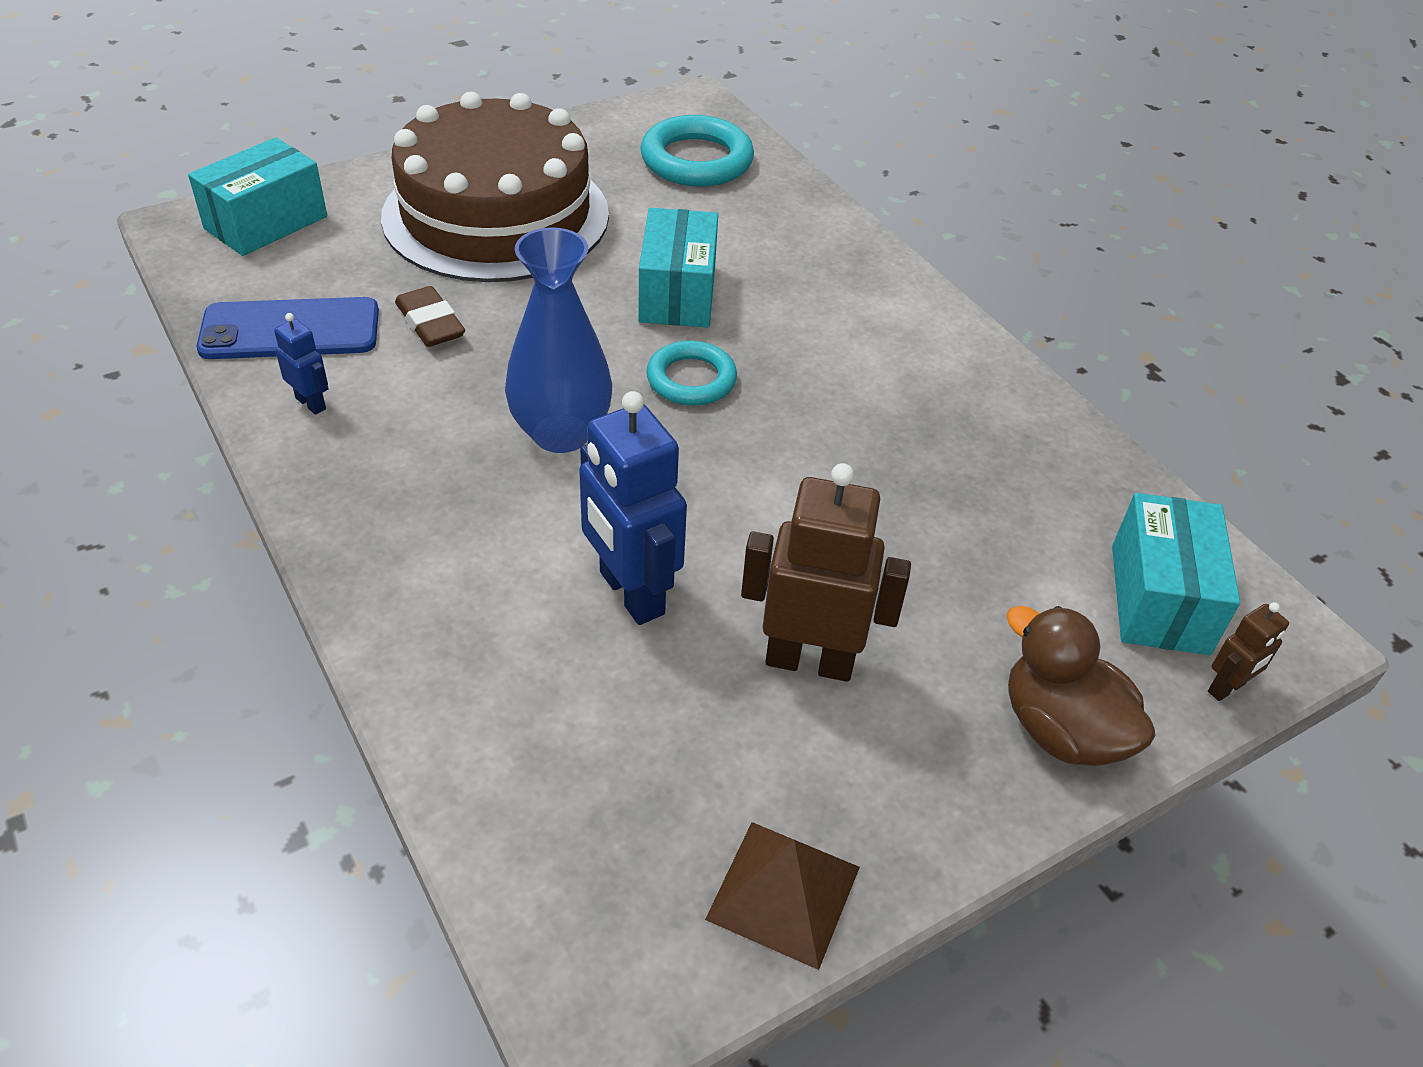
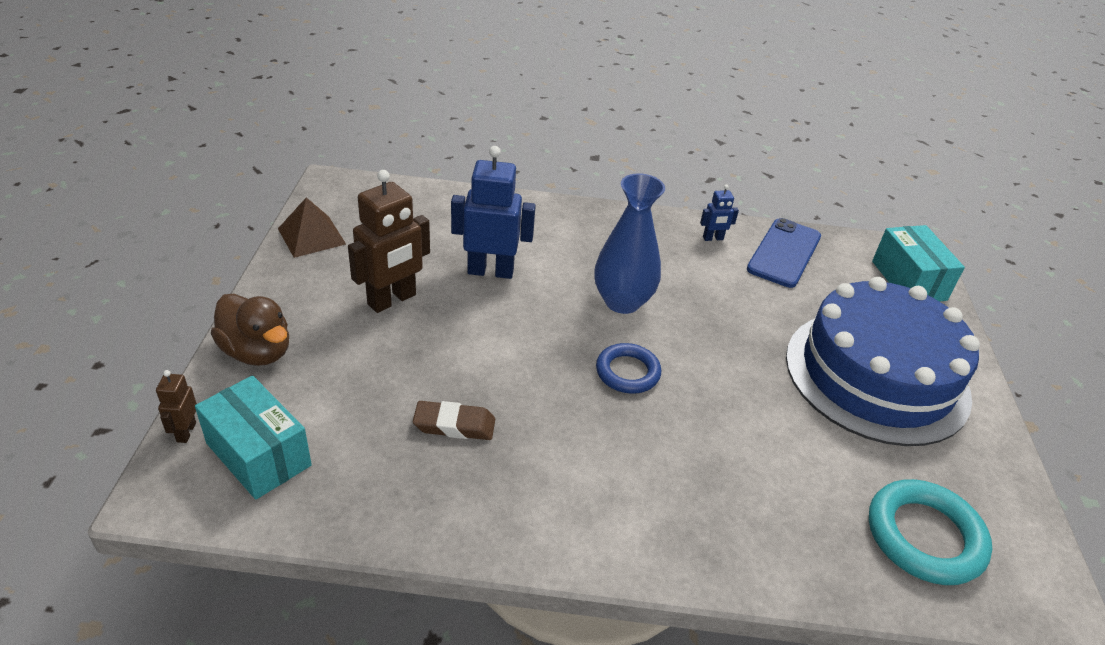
camera: 125 degrees right, 5 degrees down
(430, 323) = (759, 299): brown eraser -> brown eraser (454, 425)
(496, 215) = (876, 375): brown cake -> blue cake
(677, 293) = (724, 415): turquoise box -> none
(691, 379) = (627, 372): turquoise ring -> blue ring
(1061, 730) = (257, 352): brown duck -> brown duck turned 45 degrees clockwise

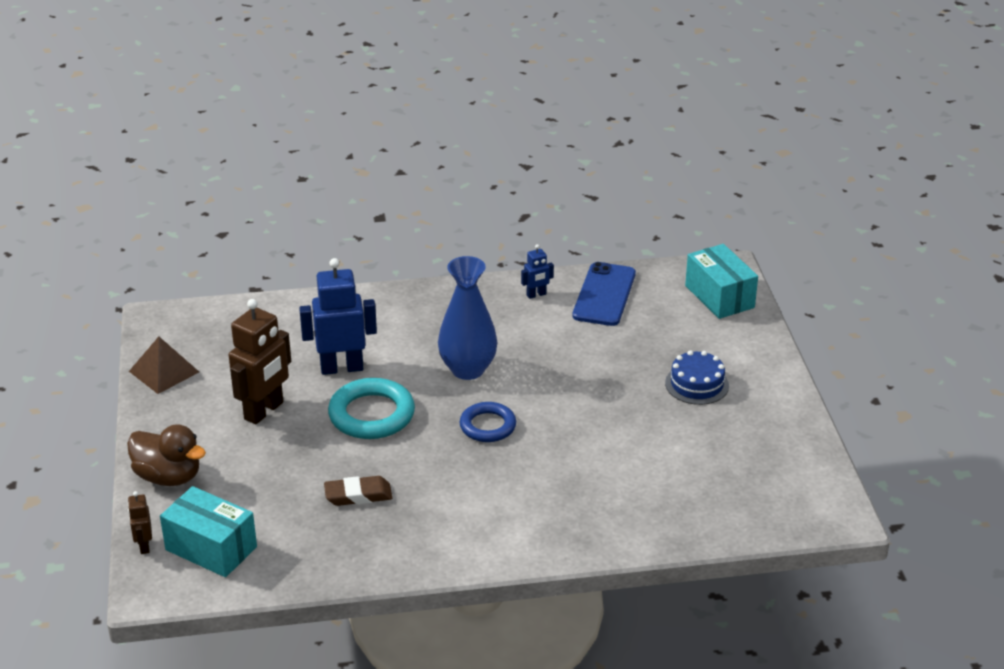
camera: 10 degrees left, 5 degrees down
(876, 375) = (697, 384): blue cake -> blue cake, size x0.41
(924, 536) = (741, 493): turquoise ring -> turquoise ring (371, 414)

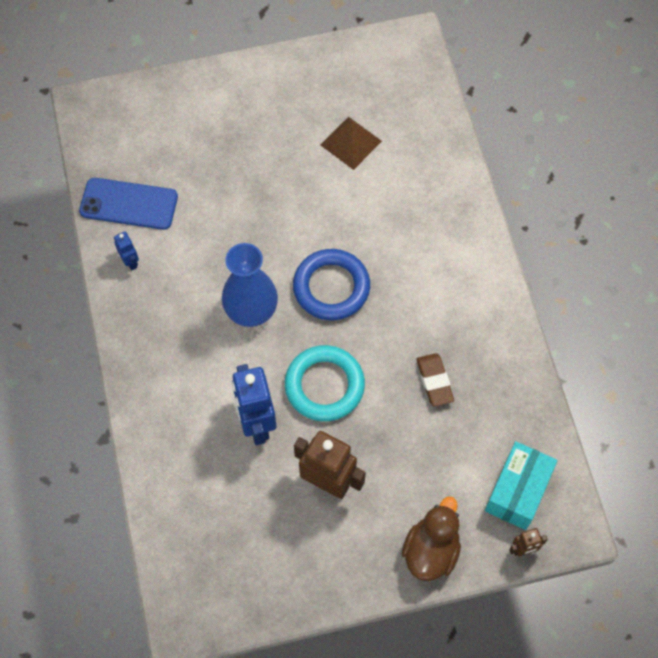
camera: 95 degrees left, 30 degrees up
(164, 371) = (274, 594): brown pyramid -> brown pyramid (351, 142)
(488, 426) = (331, 287): blue ring -> blue ring, size x1.54
(697, 384) = (260, 130): blue cake -> none
(719, 296) = (129, 111): turquoise box -> none

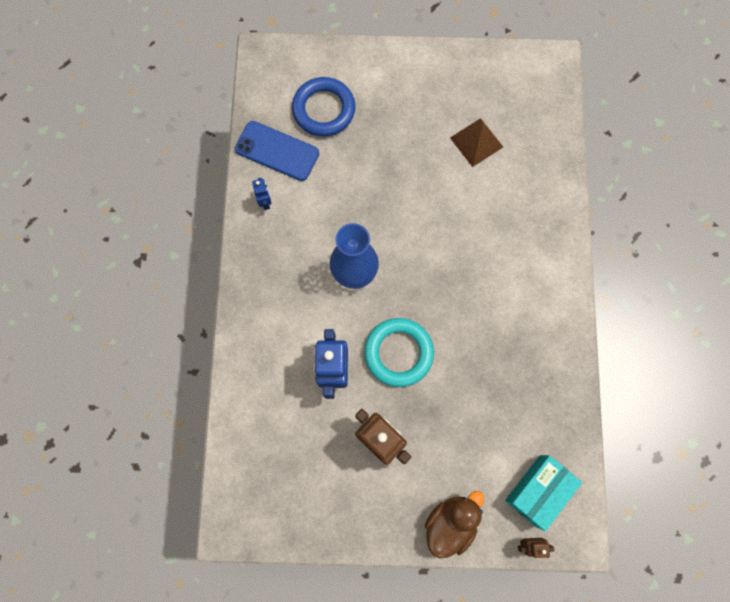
camera: 15 degrees right, 10 degrees up
(331, 287) = (426, 267): blue ring -> blue ring (324, 110)
(434, 381) = (492, 373): brown eraser -> none

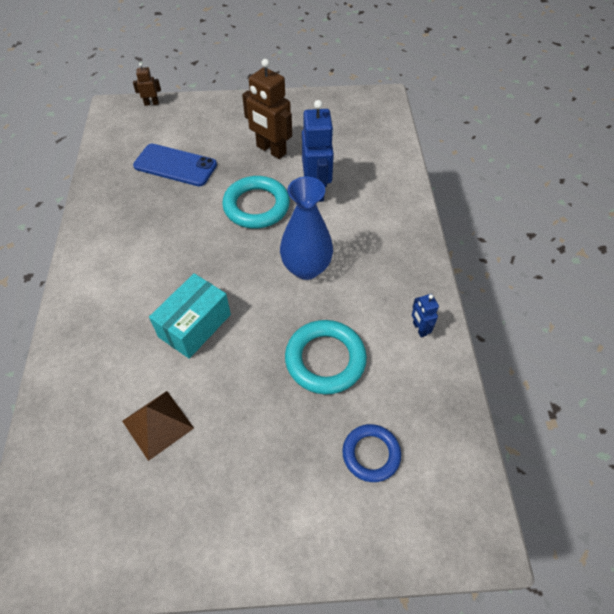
camera: 175 degrees right, 20 degrees down
(277, 151) = (421, 390): blue phone -> blue phone (175, 165)
(324, 110) = (371, 454): blue ring -> blue ring, size x0.65
(347, 182) = (325, 359): none -> turquoise ring
(450, 522) = (212, 110): brown duck -> none
(537, 490) = (139, 130): turquoise box -> turquoise box (195, 325)

